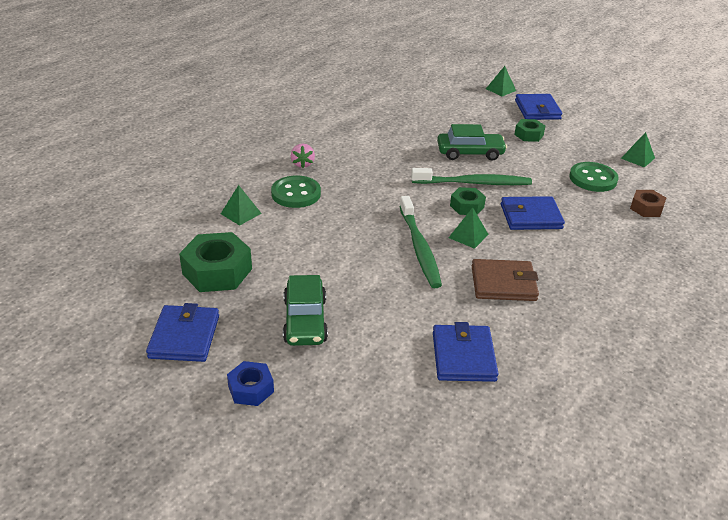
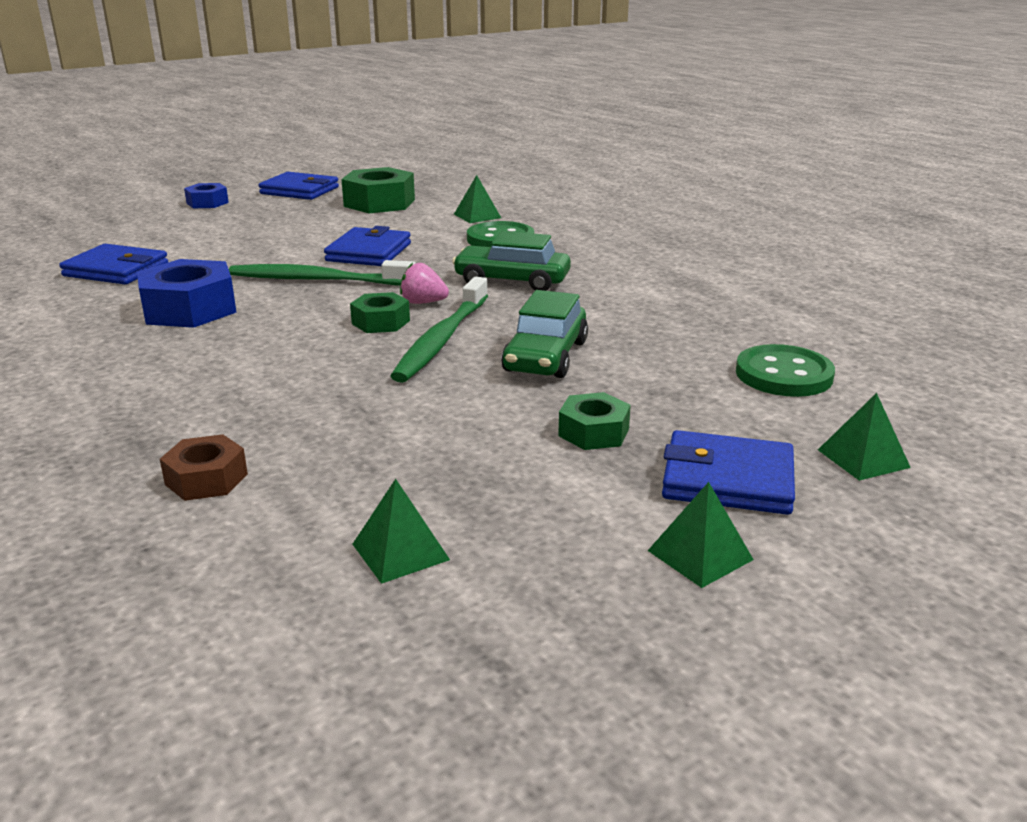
camera: 110 degrees right, 10 degrees down
(302, 164) = (576, 248): pink strawberry -> pink strawberry (423, 303)
(305, 320) = (263, 223): green car -> green car (512, 281)
(468, 236) = (309, 309): green pyramid -> green pyramid (700, 555)
(503, 283) = (189, 309): brown wallet -> blue nut
(530, 216) = (306, 360): blue wallet -> blue wallet (369, 252)
(593, 179) = (363, 453): green button -> green button (783, 375)

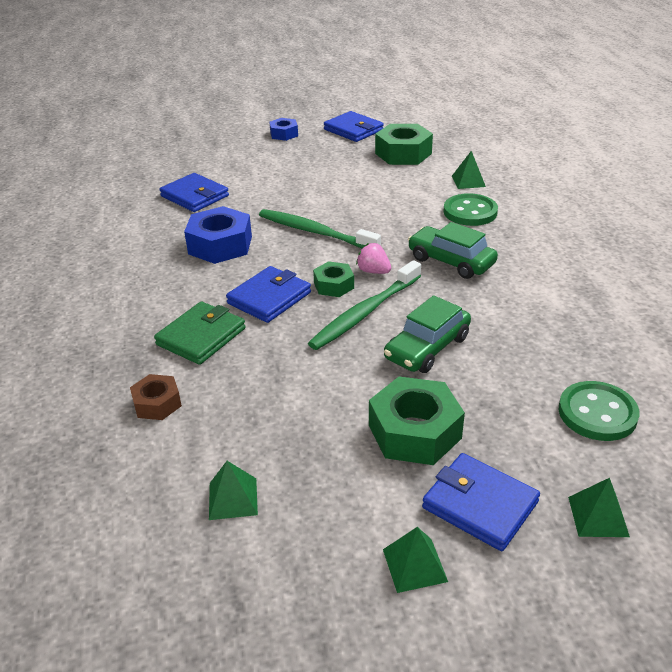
camera: 25 degrees right, 10 degrees up
(226, 399) = (201, 336): none -> green wallet
(369, 252) = (365, 209): blue wallet -> blue wallet (269, 298)
(594, 432) = (414, 432): green nut -> green nut, size x1.76

